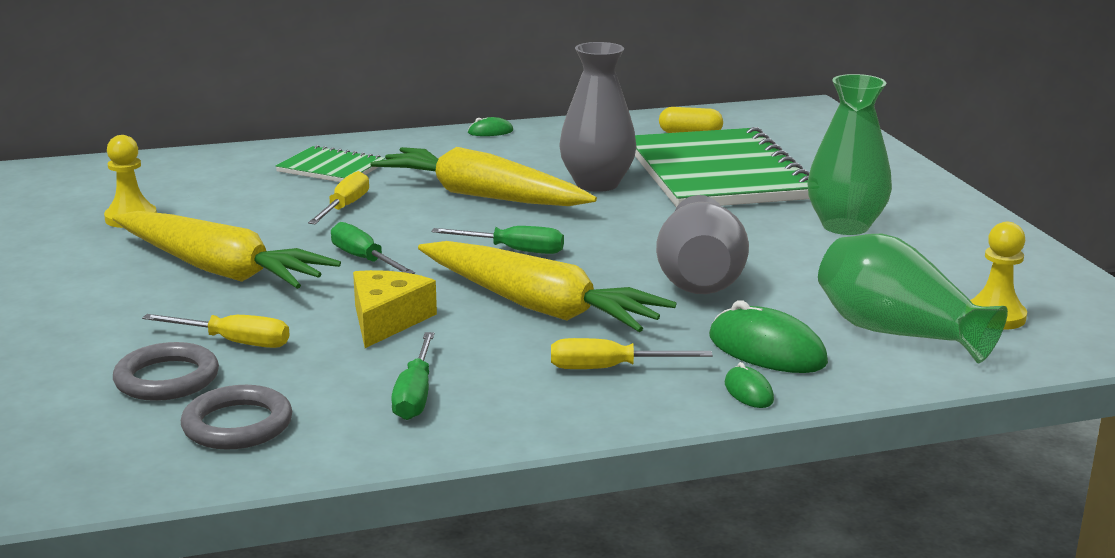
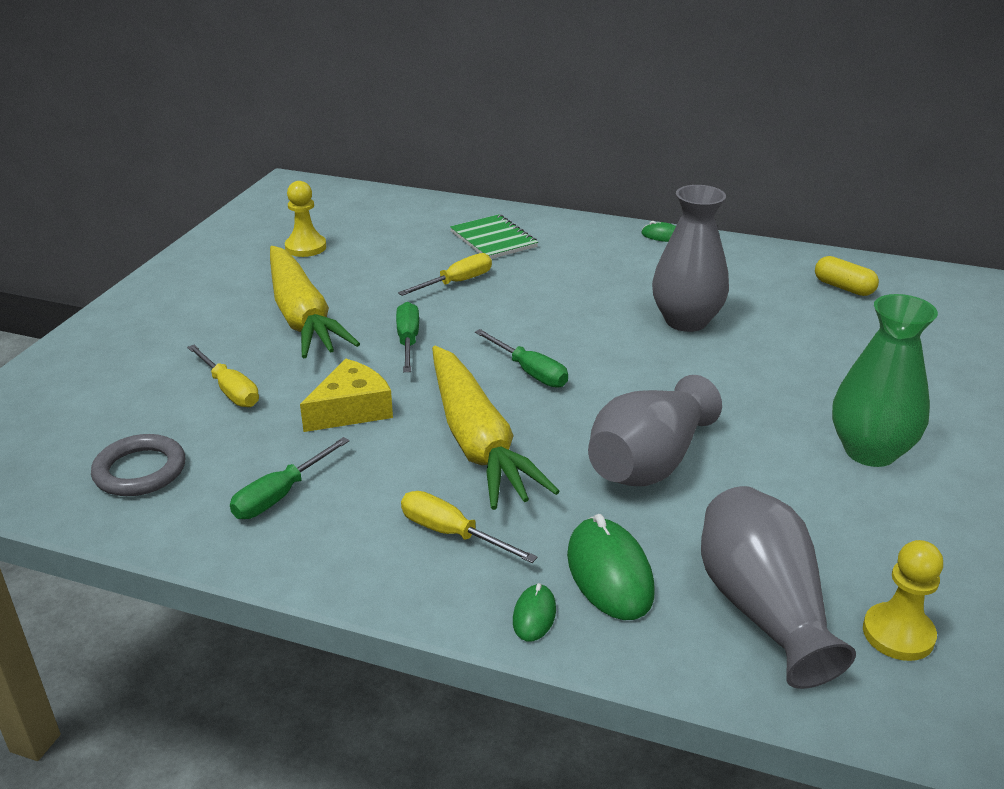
camera: 35 degrees right, 10 degrees up
(167, 379) = (152, 407): grey ring -> none
(480, 196) = (573, 303): yellow carrot -> none
(717, 174) = (813, 344): green notebook -> none
(897, 333) = (762, 609): green vase -> grey vase

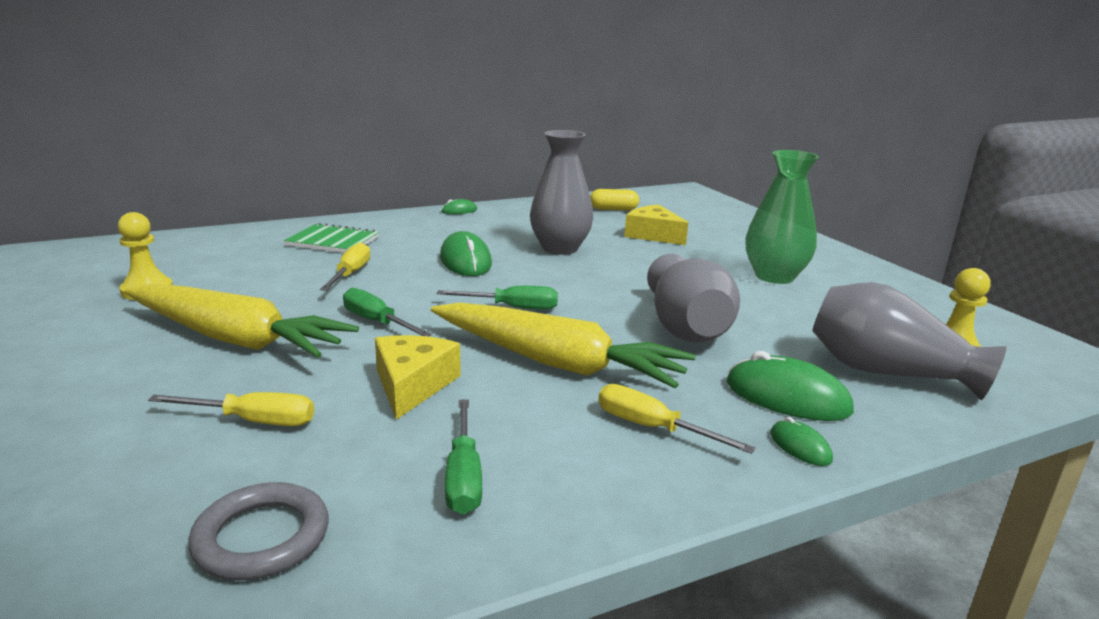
camera: 45 degrees left, 10 degrees down
(452, 533) = (652, 428): yellow screwdriver -> yellow screwdriver turned 45 degrees clockwise
(570, 303) = (465, 261): none -> green mouse
(825, 340) = (653, 235): none -> yellow cheese

